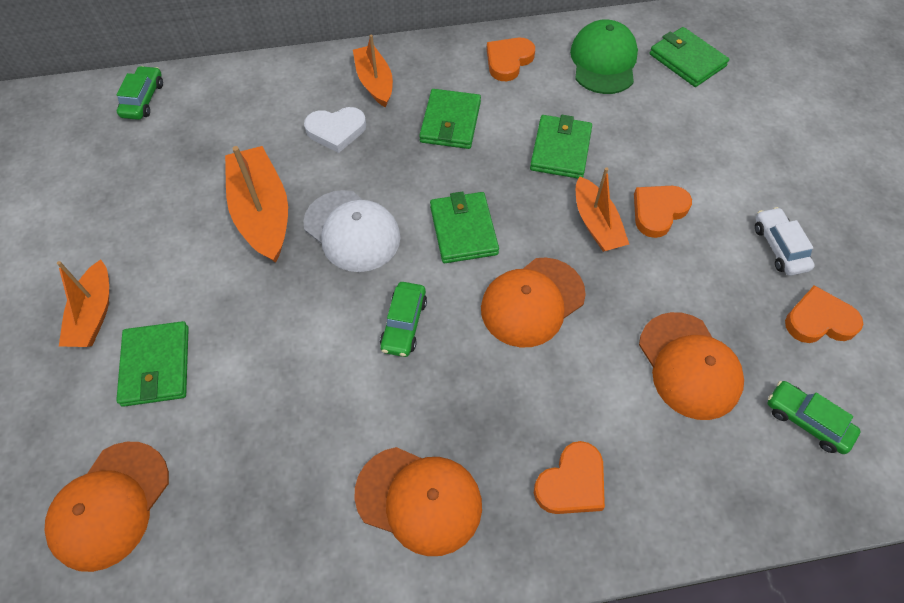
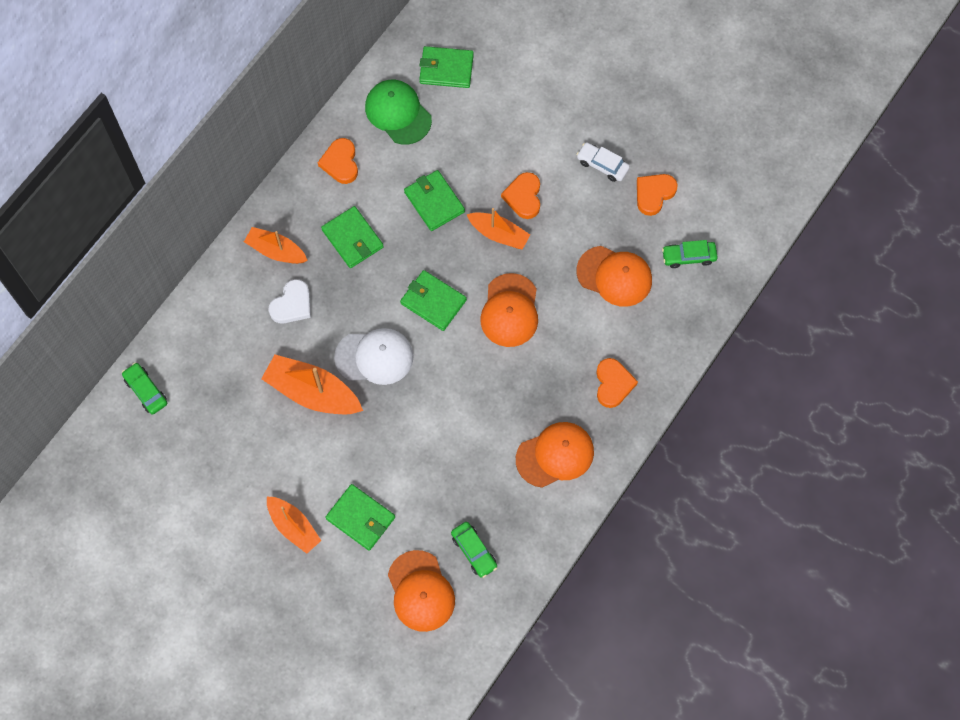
camera: 45 degrees left, 10 degrees up
(404, 324) = (459, 382): green car -> green car (474, 551)

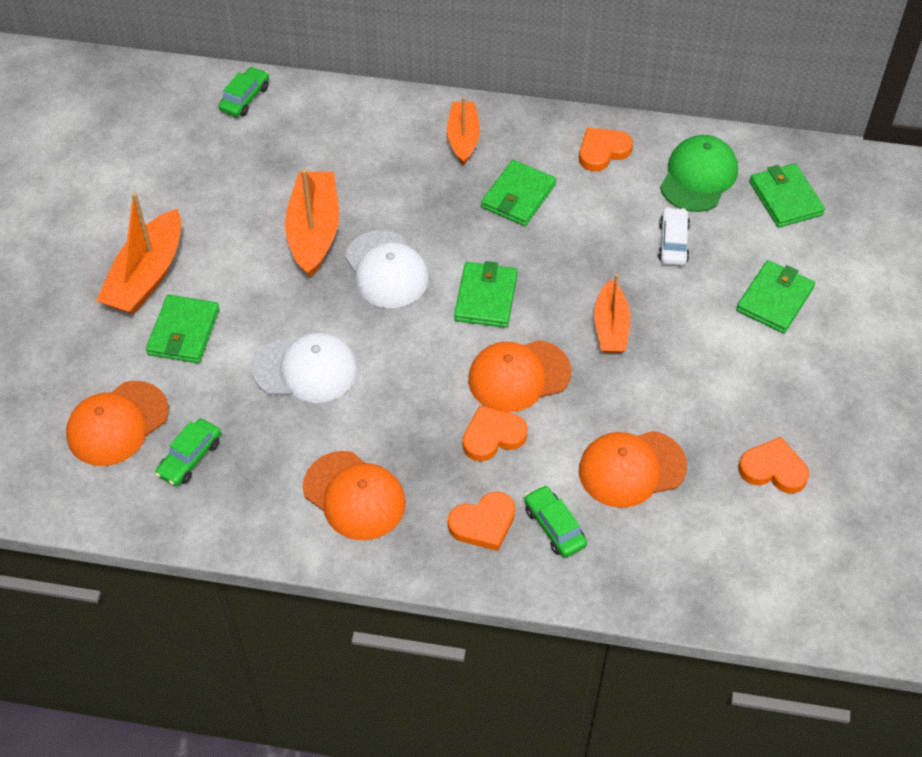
camera: 65 degrees right, 15 degrees down
(292, 304) = (408, 175): white heart -> none
(294, 527) = (147, 276): orange boat -> orange boat, size x1.54
(434, 202) = (611, 251): green wallet -> green wallet (774, 299)
(436, 446) = (306, 369): none -> white cap
(523, 197) = (675, 333): orange heart -> orange heart (492, 436)
(602, 165) = (774, 398): white car -> white car (673, 242)
(614, 276) = (631, 468): orange cap -> orange cap turned 75 degrees clockwise
(688, 257) = (712, 543): green car -> green car (554, 526)

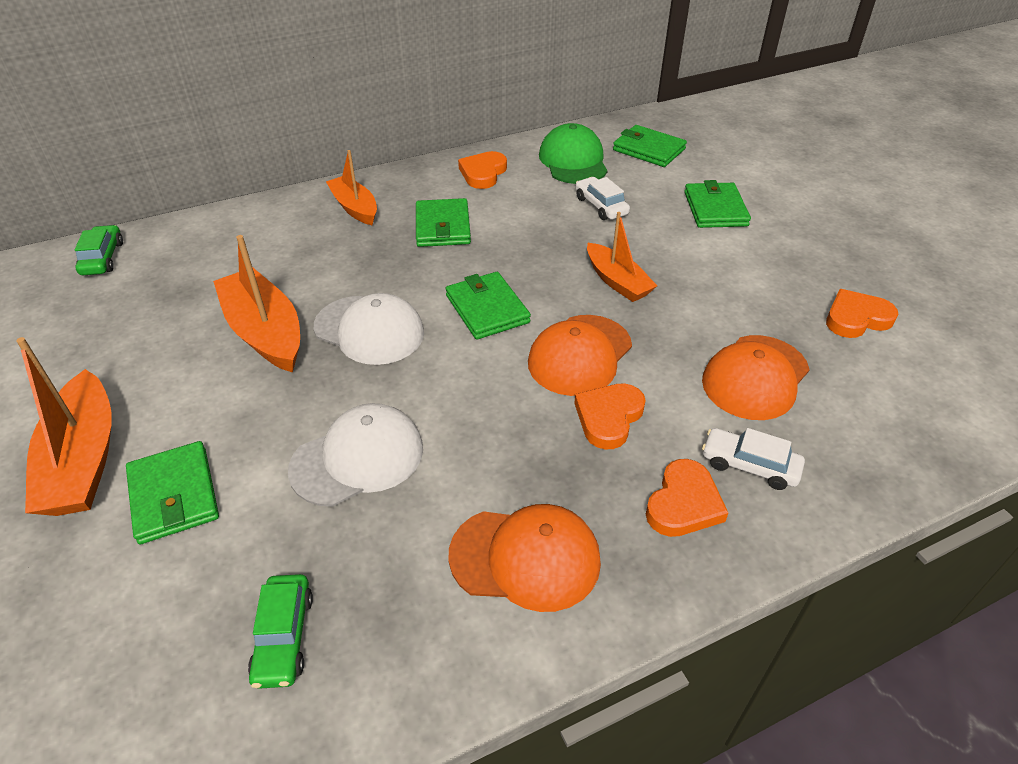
camera: 35 degrees left, 10 degrees down
(117, 423) = (146, 653): orange cap -> none
(554, 526) = (749, 465): green car -> white car

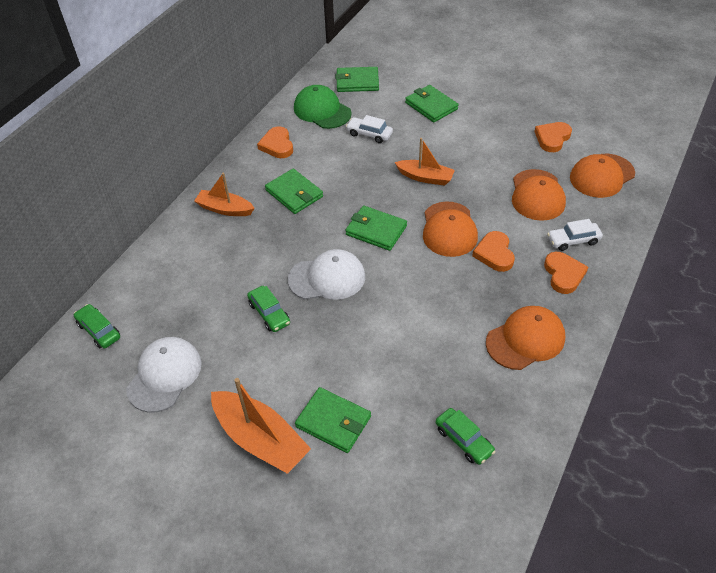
camera: 35 degrees left, 5 degrees up
(265, 332) = (269, 313): orange boat -> green car
(358, 458) = (402, 346): white cap -> white cap (164, 375)
(891, 403) = (602, 176): none -> orange cap

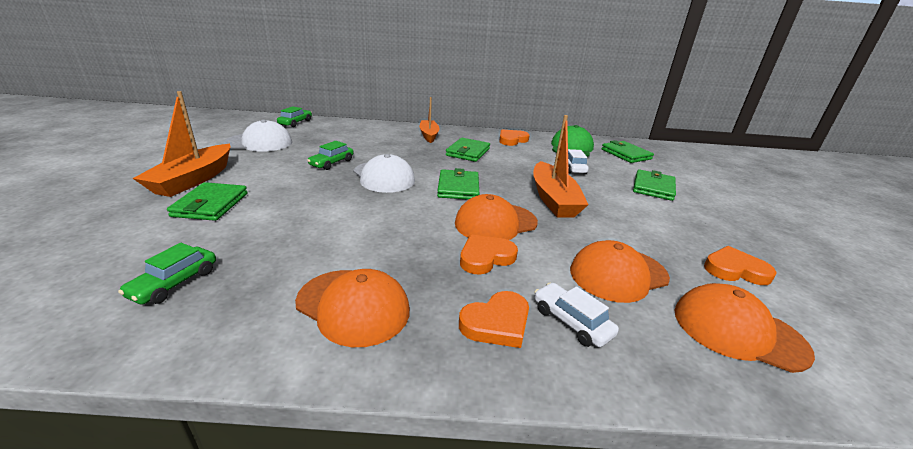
camera: 60 degrees right, 20 degrees down
(425, 177) = (553, 199): orange boat -> orange boat, size x1.54

